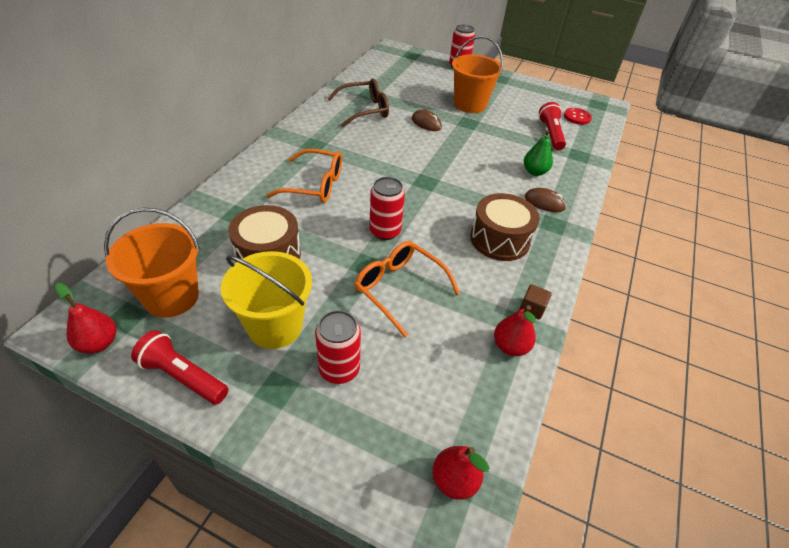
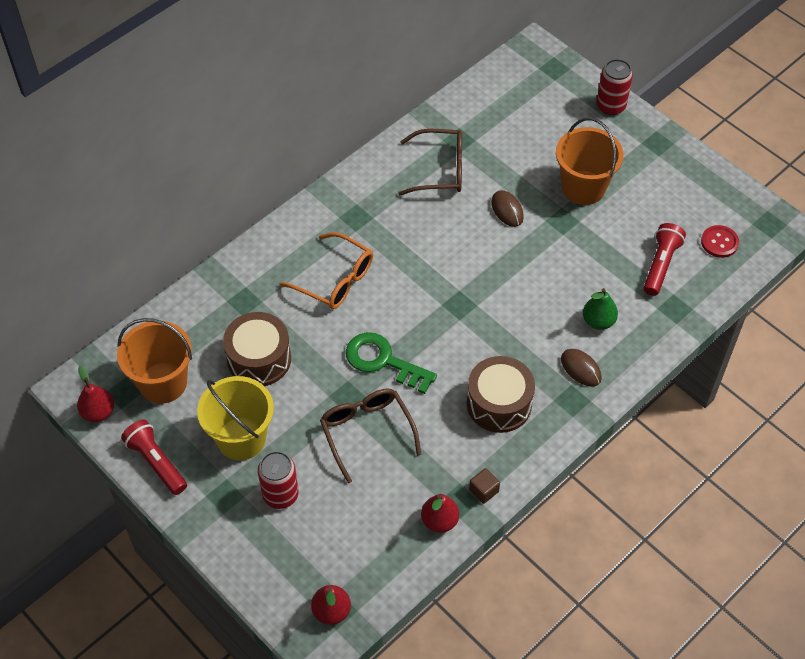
camera: 25 degrees right, 10 degrees up
(385, 231) = (383, 361): red can -> green key
(399, 288) = (366, 432): orange glasses -> brown glasses

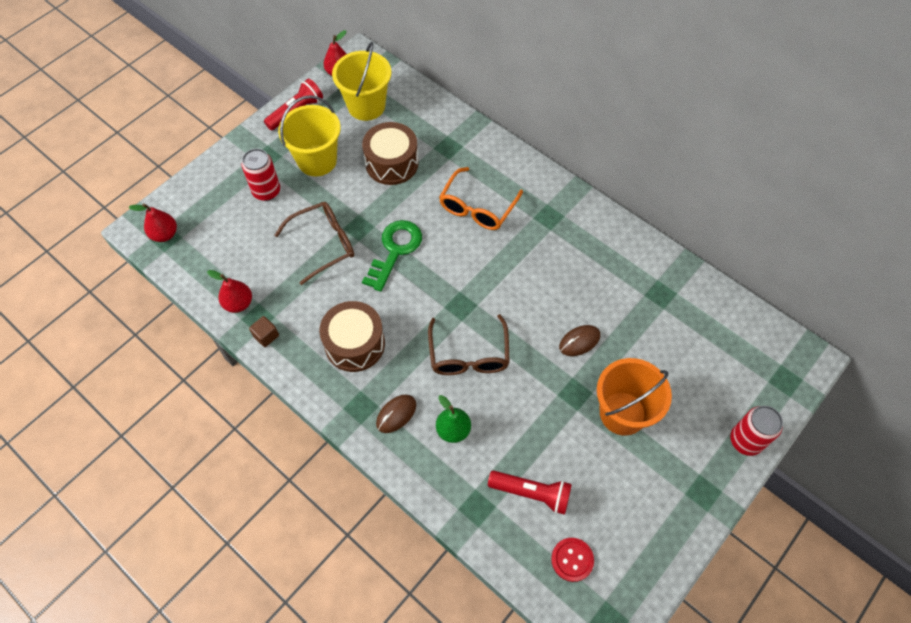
camera: 85 degrees right, 5 degrees up
(163, 382) = (366, 106): orange bucket -> yellow bucket
(440, 170) = (618, 280): brown glasses -> brown glasses (469, 355)

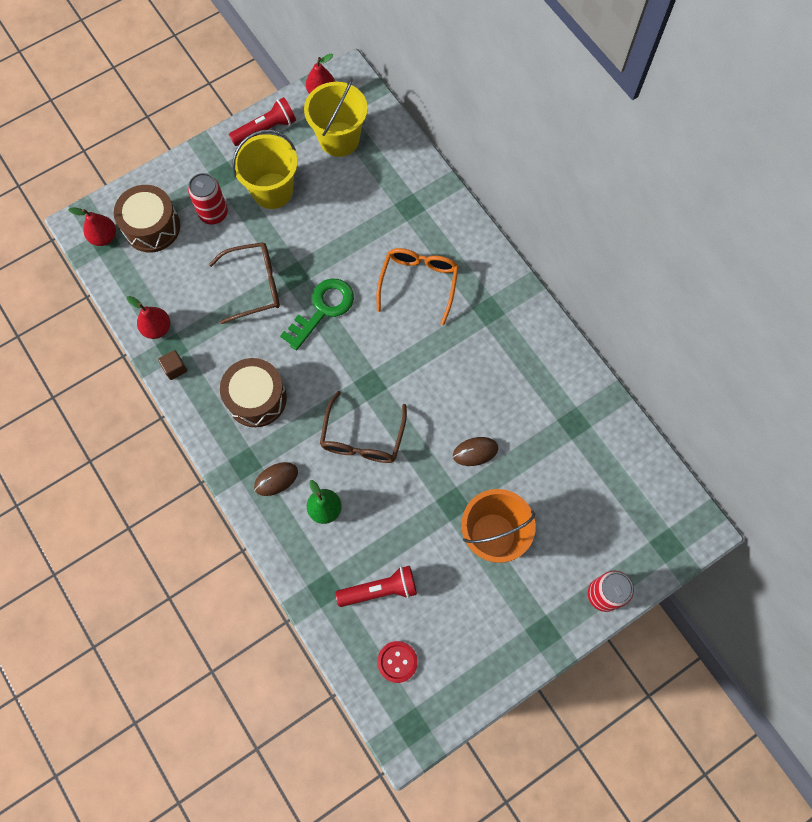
camera: 15 degrees right, 10 degrees up
(392, 163) = (347, 212): brown drum -> brown drum (152, 227)
(477, 208) = (418, 283): orange glasses -> orange glasses turned 150 degrees clockwise
(531, 493) = (380, 590): red flashlight -> red flashlight turned 45 degrees counterclockwise

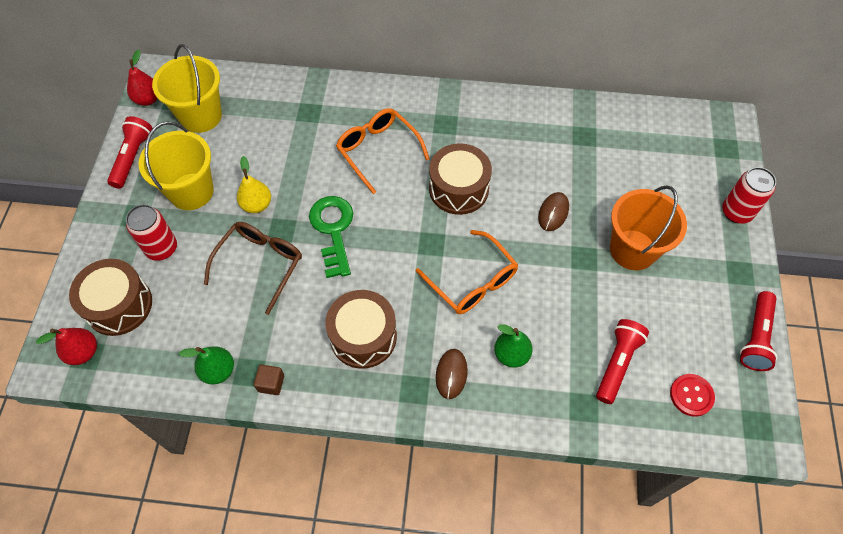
camera: 50 degrees left, 10 degrees down
(157, 328) = (218, 371): red pear -> green pear
(299, 242) = (257, 205): none -> yellow pear
(362, 438) = (472, 282): brown glasses -> orange glasses
(435, 367) = (458, 189): none -> brown drum
(490, 681) = (755, 337): none -> red flashlight

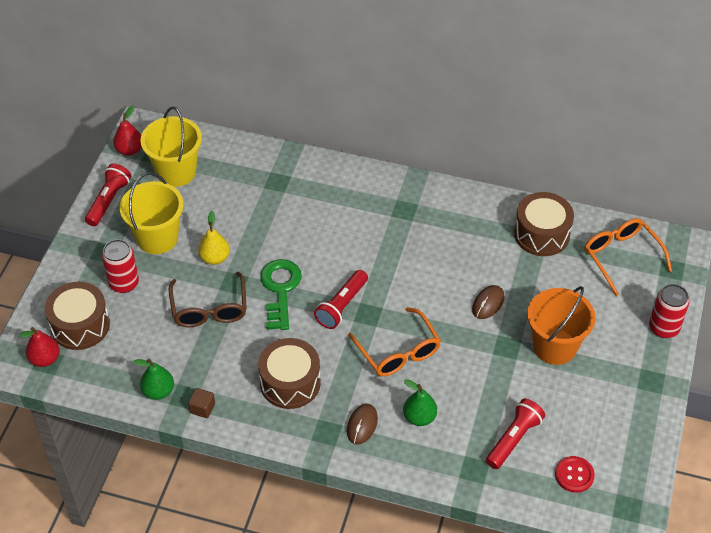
camera: 10 degrees right, 10 degrees down
(260, 264) = (209, 309): brown glasses -> brown glasses turned 135 degrees clockwise
(378, 150) = (335, 225): orange glasses -> orange glasses (621, 257)
(458, 189) = (404, 270): brown drum -> brown drum (541, 234)
(755, 337) = (648, 437): red flashlight -> red flashlight (342, 306)

